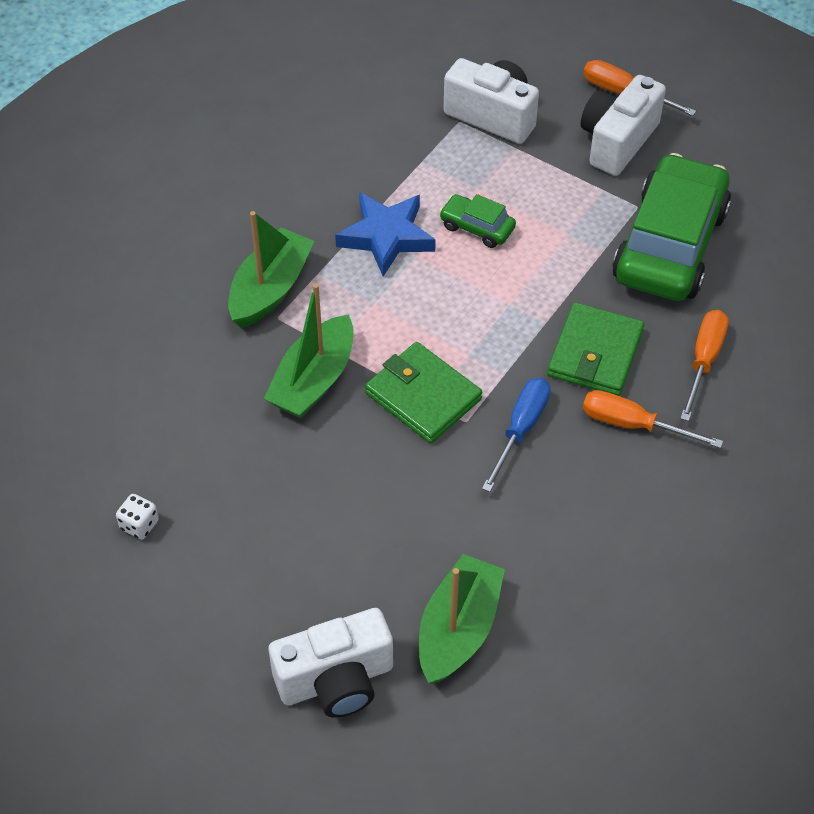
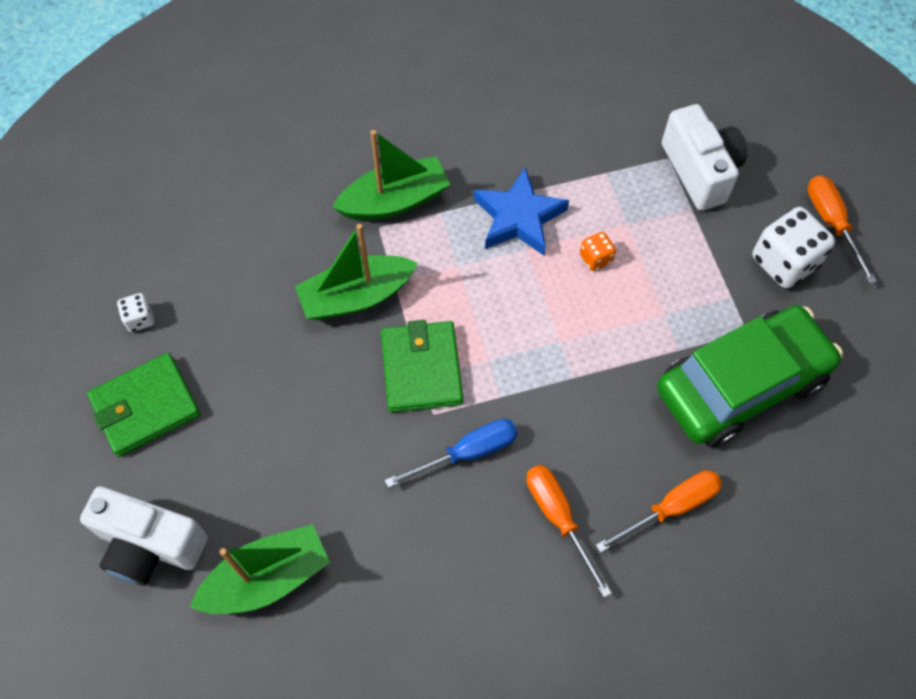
camera: 40 degrees right, 10 degrees up
(477, 227) = (595, 258): green car -> orange dice
(595, 353) = (587, 433): green wallet -> green wallet (145, 407)
(617, 141) = (784, 262): white camera -> white dice

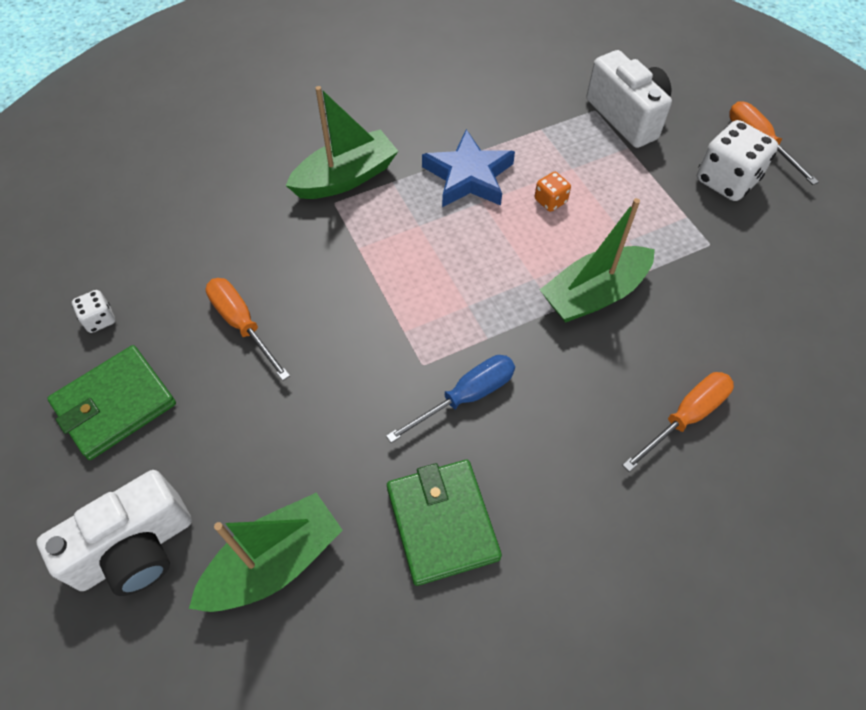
camera: 10 degrees left, 5 degrees down
(150, 545) = (135, 549): white camera -> white camera turned 45 degrees counterclockwise
(356, 296) = (323, 267): green boat -> green boat (594, 294)
(421, 369) = (402, 324): green wallet -> green wallet (442, 523)
(558, 518) = (574, 446): orange screwdriver -> orange screwdriver (242, 324)
(741, 385) = (719, 291): green car -> none

